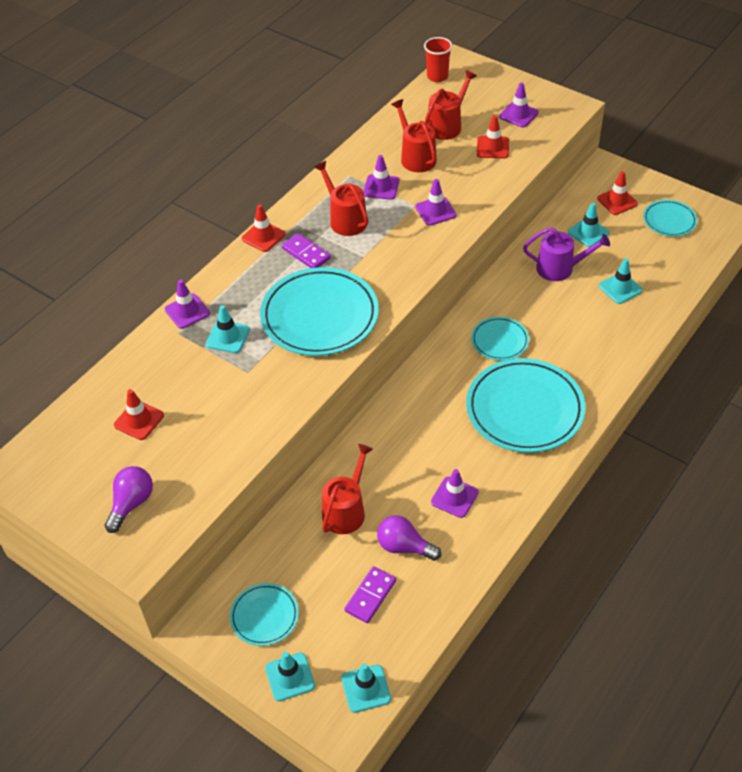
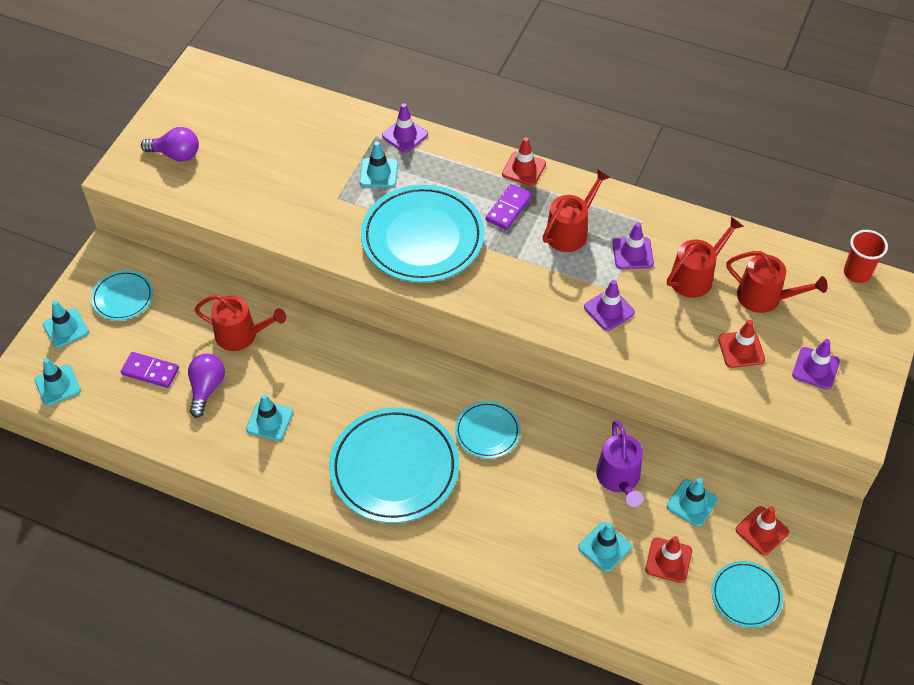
camera: 75 degrees right, 5 degrees up
(139, 420) = (266, 135): red traffic cone -> red traffic cone (668, 560)
(454, 497) = (269, 421): purple traffic cone -> turquoise traffic cone

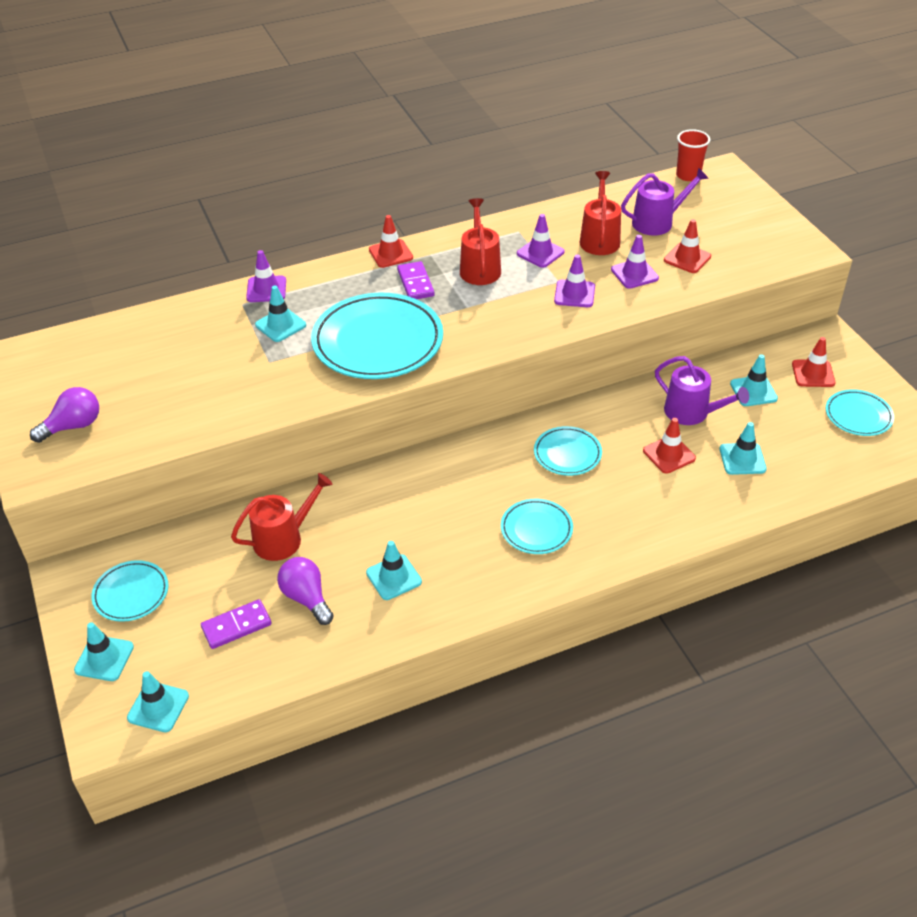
camera: 45 degrees left, 10 degrees down
(394, 468) = (536, 529): turquoise plate -> turquoise plate, size x0.51
(668, 560) = (789, 434): red traffic cone -> red traffic cone (669, 454)
(764, 297) = (657, 222): red watering can -> purple watering can
(815, 368) = (743, 238): purple traffic cone -> purple traffic cone (634, 274)

